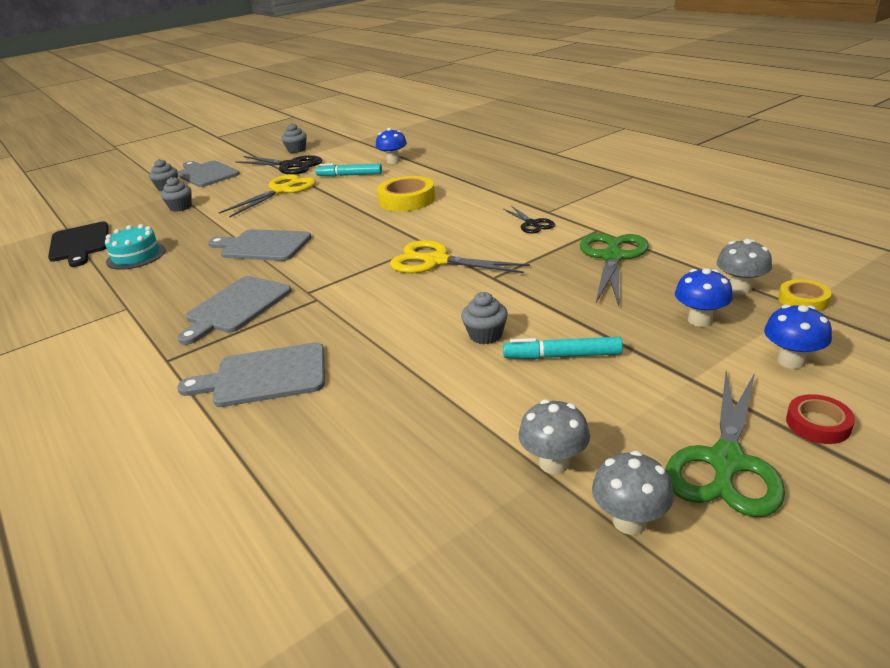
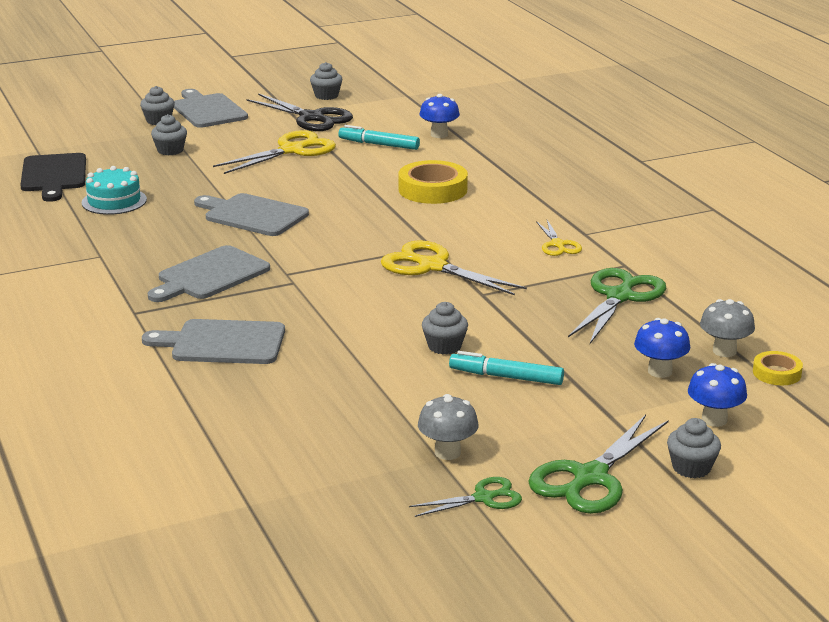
camera: 10 degrees right, 5 degrees down
(532, 224) = (558, 245): black scissors -> yellow scissors
(629, 521) = (483, 498): grey mushroom -> green scissors
(818, 424) = (691, 468): red tape -> grey cupcake

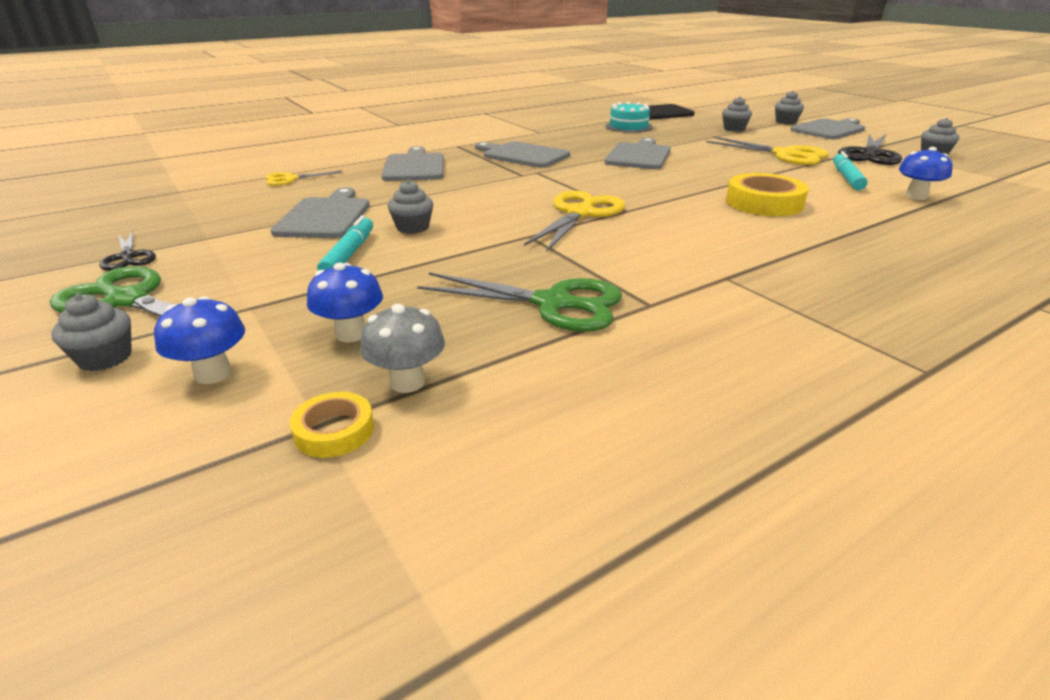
camera: 80 degrees right, 5 degrees up
(394, 394) = (325, 216): none -> grey cutting board
(447, 452) = (215, 240): grey mushroom -> none
(483, 498) = (128, 257): green scissors -> black scissors
(558, 245) = (679, 264): yellow scissors -> yellow scissors (290, 179)

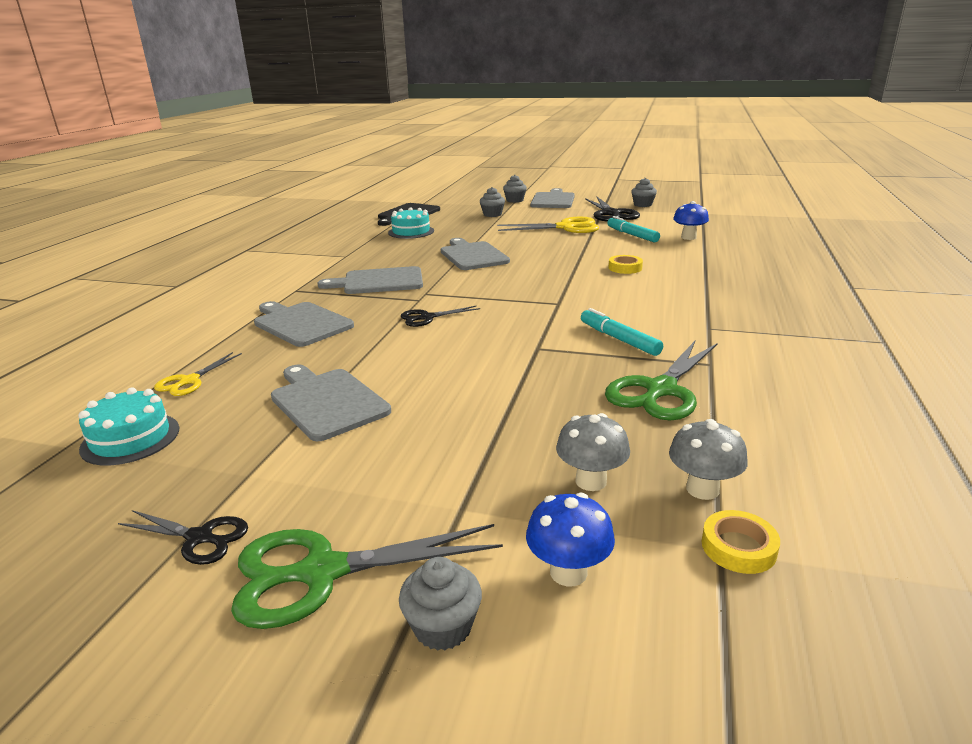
camera: 40 degrees left, 5 degrees down
(207, 198) = (130, 438): none -> turquoise cake
(349, 254) = (435, 423): turquoise marker -> turquoise marker (619, 339)
(351, 334) = (591, 481): blue mushroom -> grey mushroom
(413, 228) = (434, 378): grey cupcake -> none
(499, 188) = (427, 317): none -> black scissors
(552, 303) = (661, 390): green scissors -> green scissors turned 150 degrees clockwise
(580, 213) = (533, 317): yellow scissors -> none
(764, 203) = (625, 268): yellow tape -> yellow tape, size x0.55

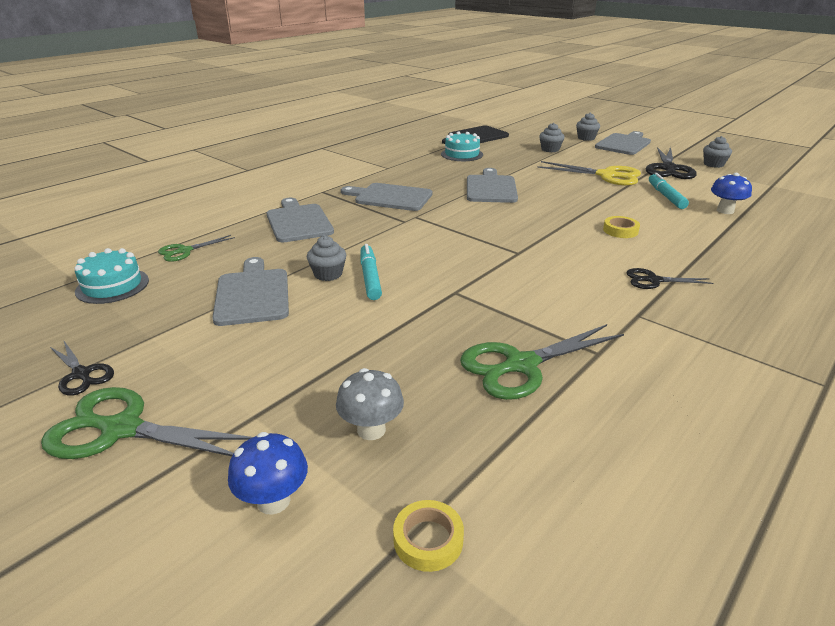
camera: 25 degrees right, 5 degrees up
(189, 381) = (185, 251): yellow scissors -> green scissors
(427, 317) = (394, 240): black scissors -> black scissors (653, 280)
(443, 627) = (150, 504): grey cupcake -> grey cupcake (328, 274)
(619, 339) = (536, 303): turquoise marker -> turquoise marker (370, 277)
(702, 489) = (455, 473): grey mushroom -> none

